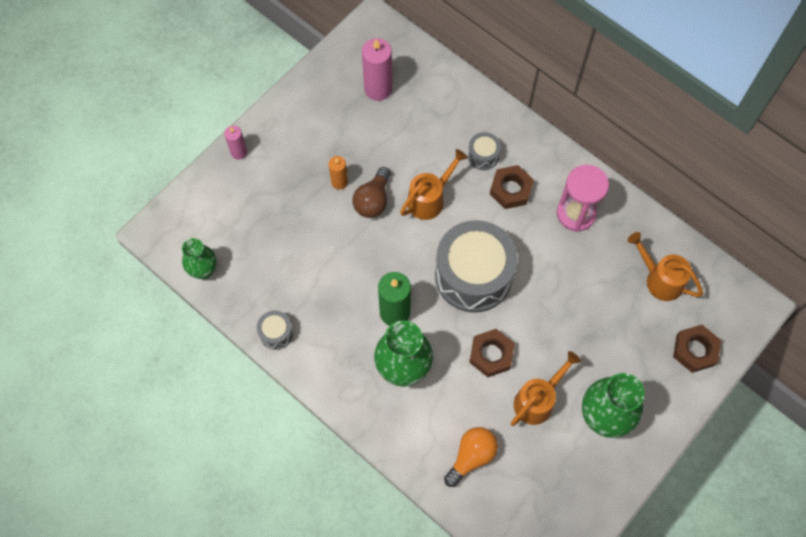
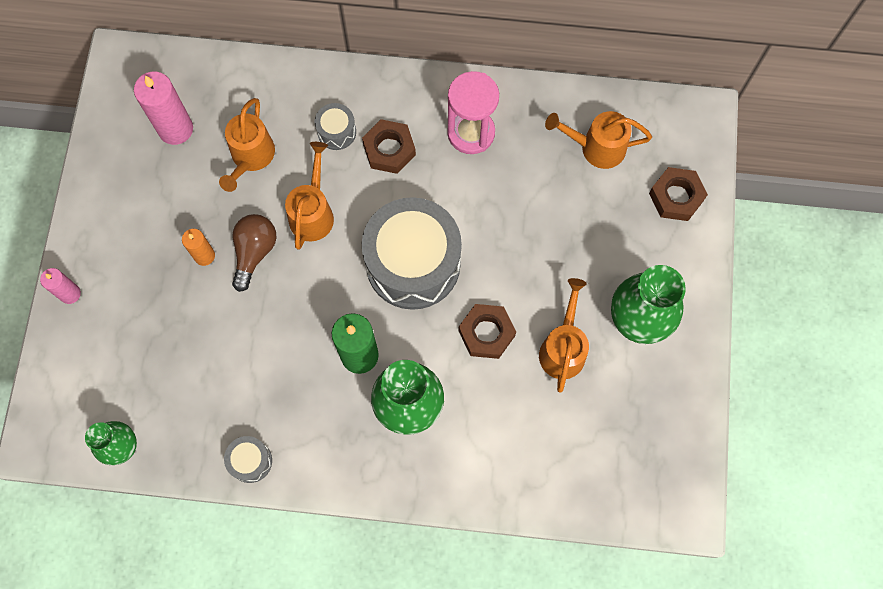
camera: 35 degrees left, 5 degrees up
(373, 200) = (254, 252): brown light bulb -> brown light bulb turned 150 degrees counterclockwise
(413, 137) = (251, 158): none -> orange watering can
(471, 456) = (538, 450): orange light bulb -> none

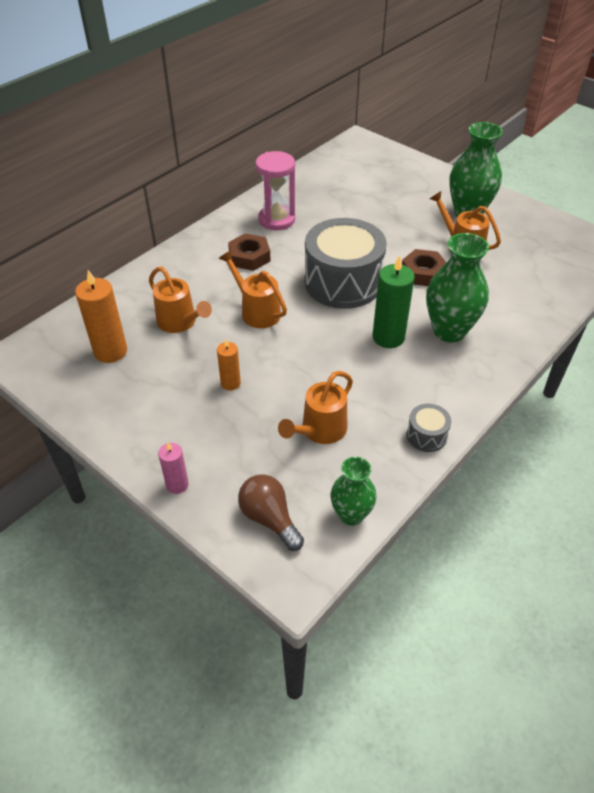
camera: 55 degrees left, 25 degrees down
(175, 129) = (110, 351): pink candle -> orange candle
(254, 252) = (256, 354): brown light bulb -> brown light bulb (269, 518)
(336, 132) = (209, 274): grey drum -> none
(595, 147) = (339, 180): orange watering can -> orange watering can (319, 431)
(676, 197) = (400, 167): brown nut -> none

